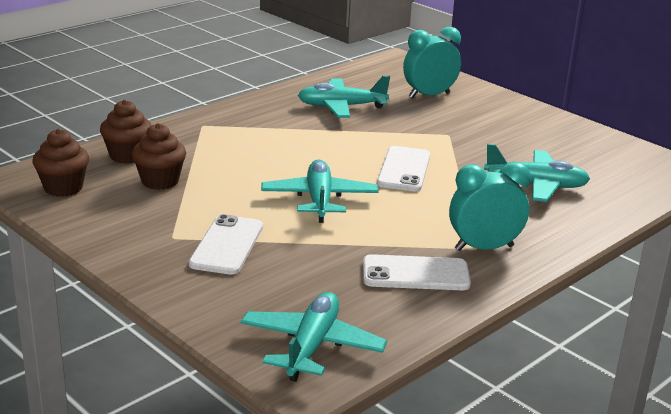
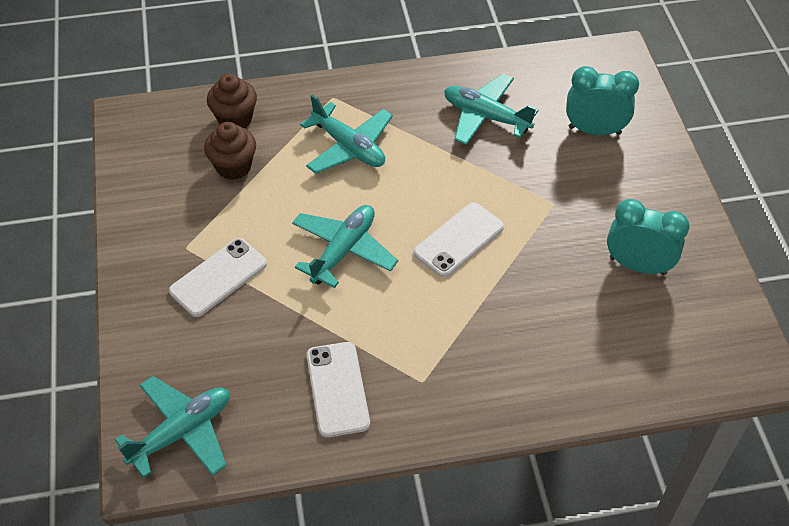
camera: 35 degrees right, 25 degrees up
(63, 188) = (153, 144): brown cupcake -> none
(415, 274) = (337, 389): white phone -> white phone turned 45 degrees clockwise
(484, 248) = (429, 385): turquoise clock -> turquoise clock (638, 265)
(536, 185) = (567, 319): turquoise plane -> turquoise plane (349, 147)

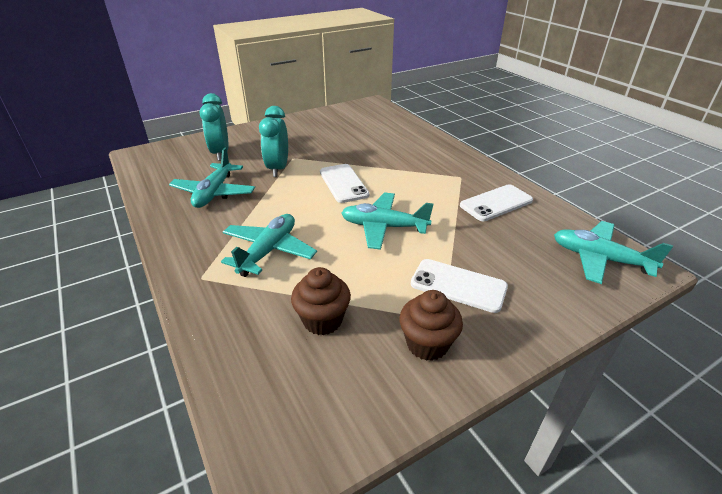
camera: 110 degrees left, 15 degrees down
(235, 119) = (249, 344): brown cupcake -> brown cupcake (427, 344)
(459, 240) = (343, 183): white phone -> white phone turned 45 degrees clockwise
(638, 265) = (329, 131): turquoise clock -> turquoise clock (278, 168)

